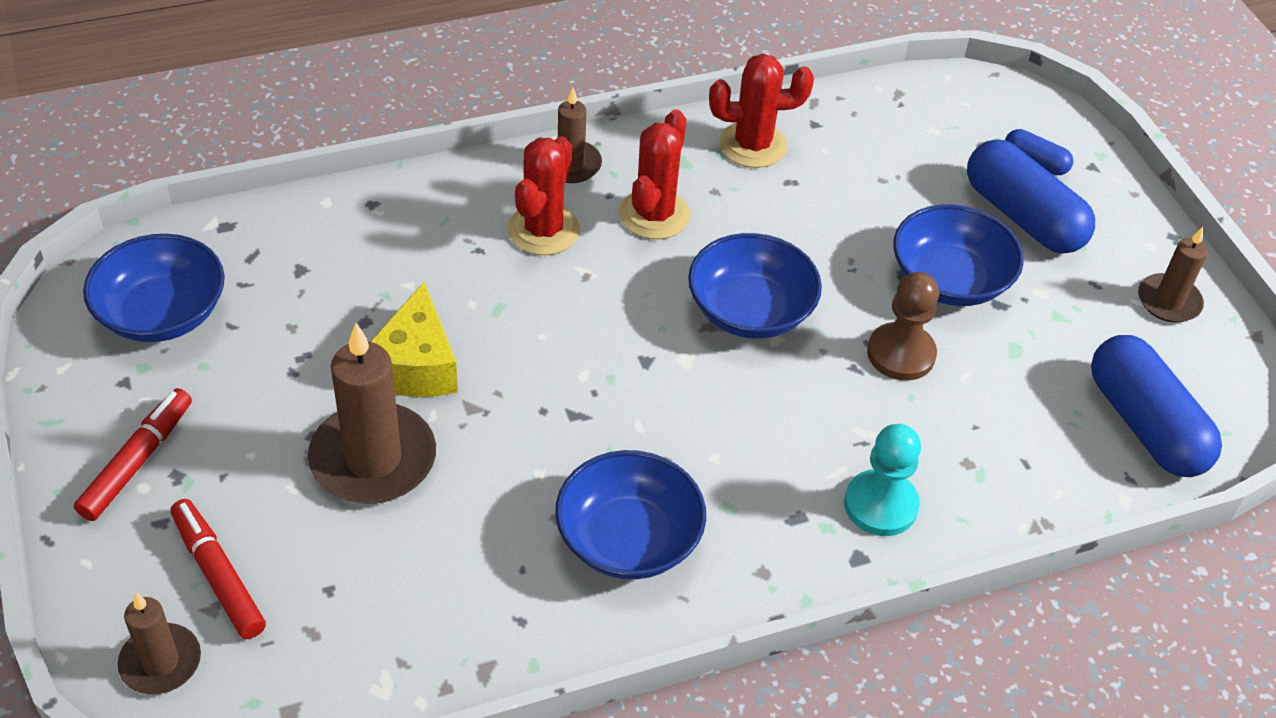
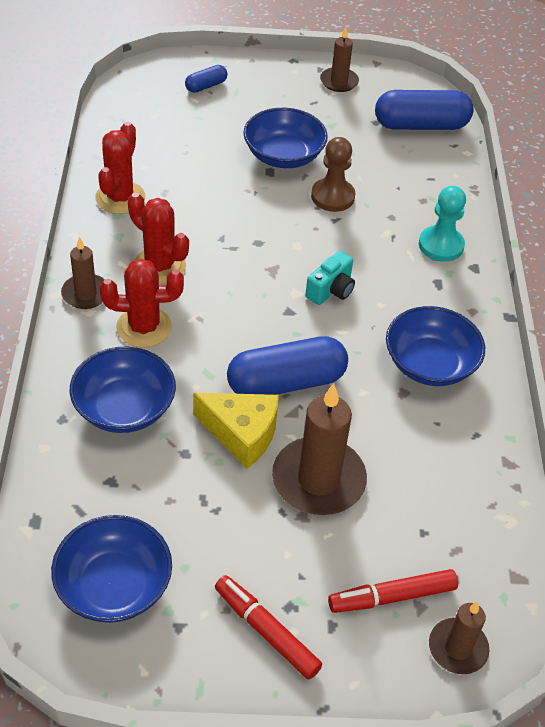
camera: 70 degrees left, 0 degrees up
(543, 230) = (144, 327): red cactus -> red cactus turned 45 degrees counterclockwise
(710, 395) = (331, 290): none -> turquoise camera
(750, 310) = (268, 249): blue bowl -> blue bowl (124, 408)
(1023, 216) = (248, 108): blue capsule -> blue capsule (286, 382)

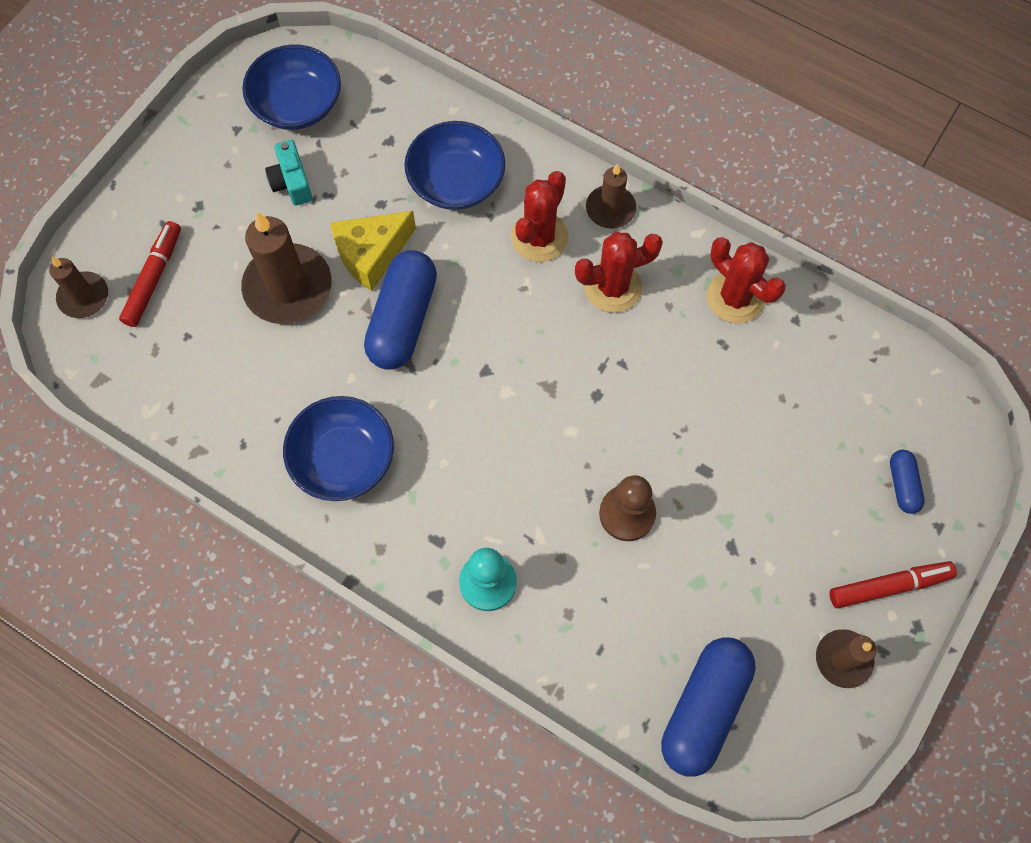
camera: 125 degrees right, 20 degrees up
(266, 631) = (192, 180): red marker -> red marker (889, 586)
(283, 155) = (725, 501): blue bowl -> none
(331, 290) = (490, 426): turquoise camera -> turquoise camera (292, 182)

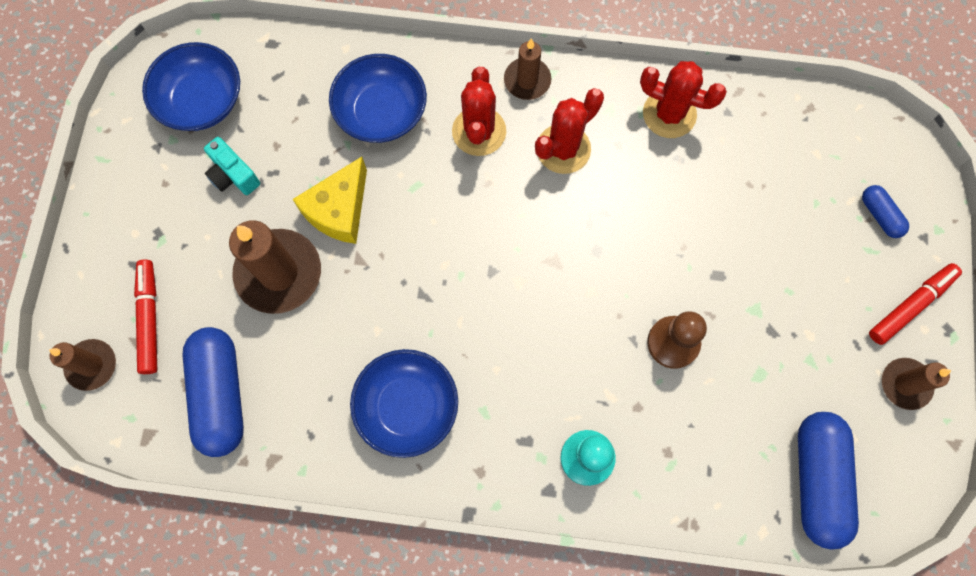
camera: 25 degrees left, 5 degrees up
(403, 320) = (397, 257): blue capsule -> blue capsule (220, 394)

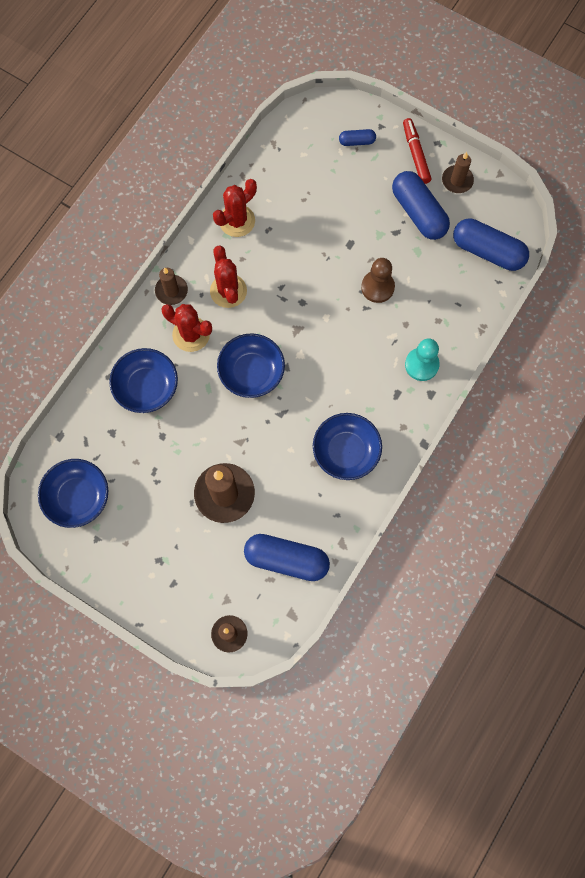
camera: 65 degrees left, 0 degrees up
(150, 318) = (215, 586): red marker -> none
(233, 175) = (143, 497): turquoise camera -> none
(339, 210) = (201, 440): yellow cheese -> none
(463, 230) = (251, 372): none -> blue bowl
(821, 350) = (418, 212): none -> blue capsule

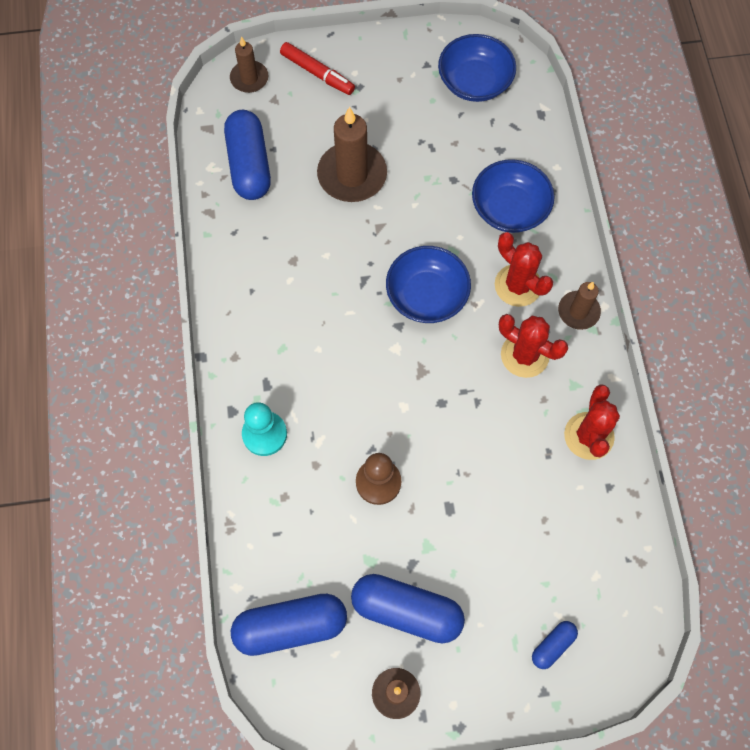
camera: 140 degrees right, 5 degrees down
(191, 334) = (518, 285): red cactus -> red cactus turned 60 degrees clockwise
(286, 559) = (249, 165): blue capsule -> blue capsule turned 75 degrees counterclockwise
(346, 451) = (272, 292): blue bowl -> none
(415, 154) = (472, 688): red marker -> red marker (317, 73)

